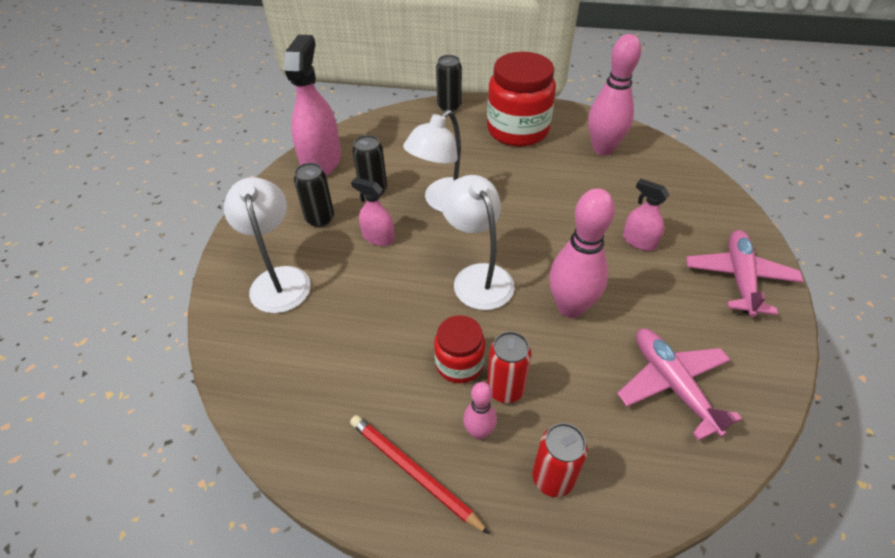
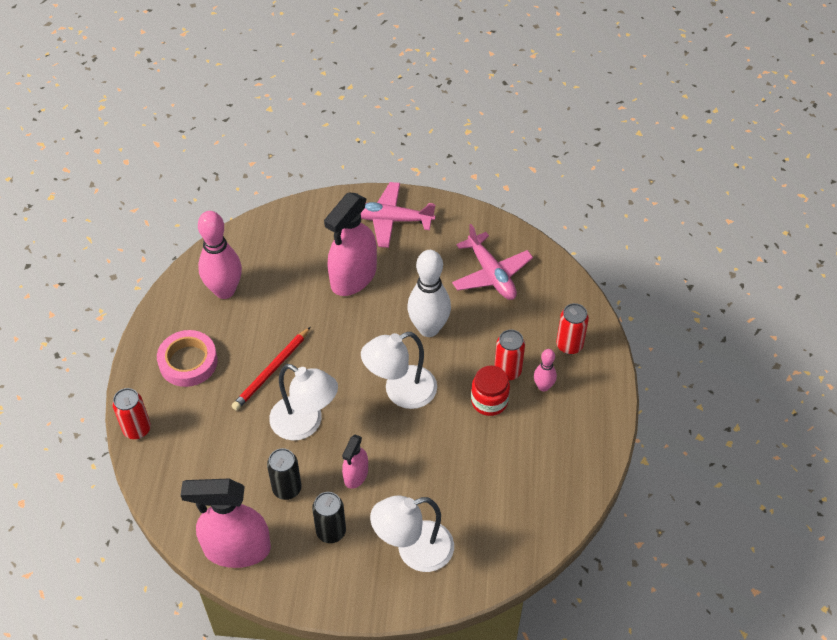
camera: 95 degrees left, 5 degrees up
(413, 472) = (578, 423): red pencil -> red pencil (271, 371)
(449, 106) = (137, 429): black can -> red can
(517, 130) = (188, 362): red jar -> pink tape
(570, 307) = (428, 328): pink bowling pin -> white bowling pin
(639, 241) = (353, 277): pink spray bottle -> pink spray bottle, size x1.92
(672, 384) = (491, 274): pink plane -> pink plane turned 90 degrees counterclockwise

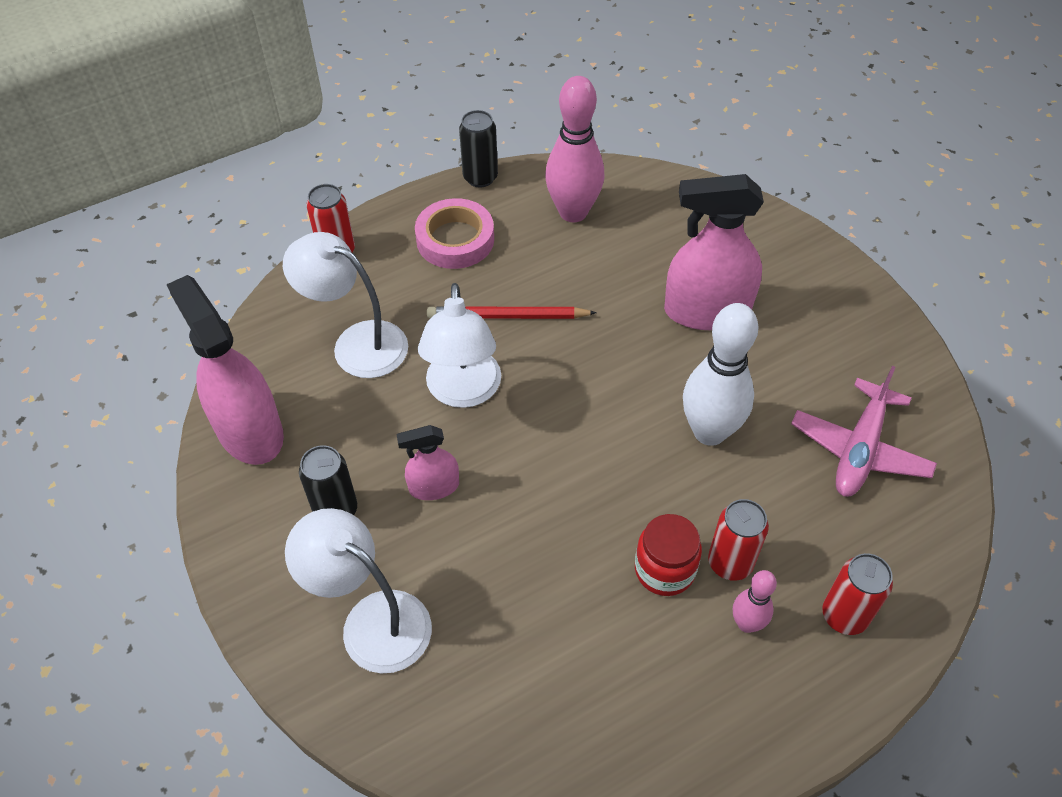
camera: 55 degrees right, 0 degrees up
(287, 489) = (362, 429): black can -> black can (480, 177)
(390, 220) = (824, 295): pink plane -> none
(400, 392) = (590, 460): white lamp -> white lamp (357, 343)

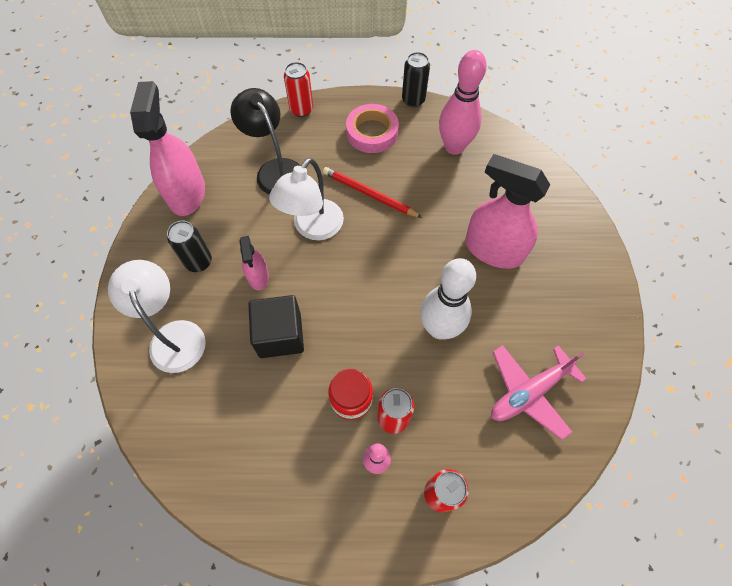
camera: 30 degrees right, 10 degrees up
(357, 343) = (275, 170): white lamp -> black lamp
(434, 487) = (258, 276): pink spray bottle -> pink spray bottle turned 120 degrees counterclockwise
(518, 543) = (280, 335): none -> black cube

